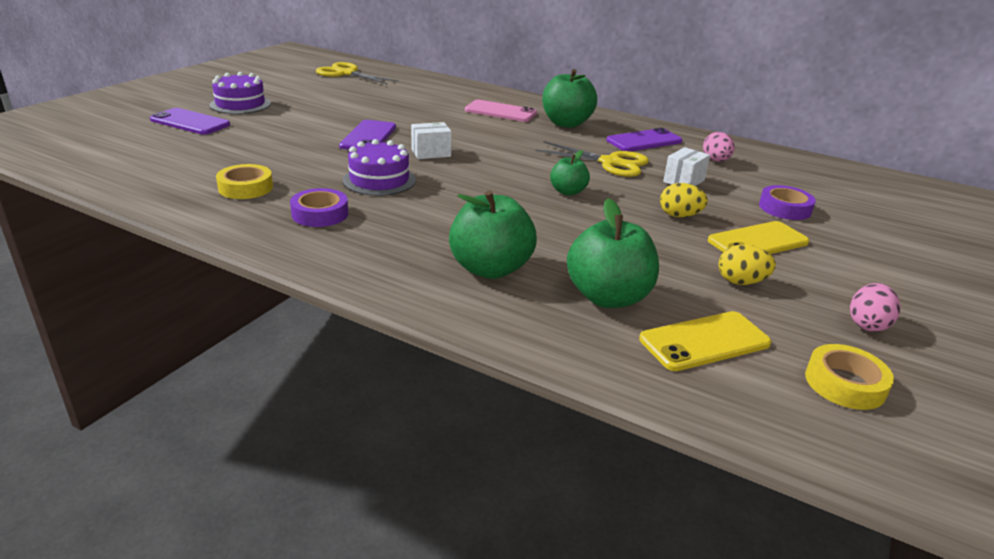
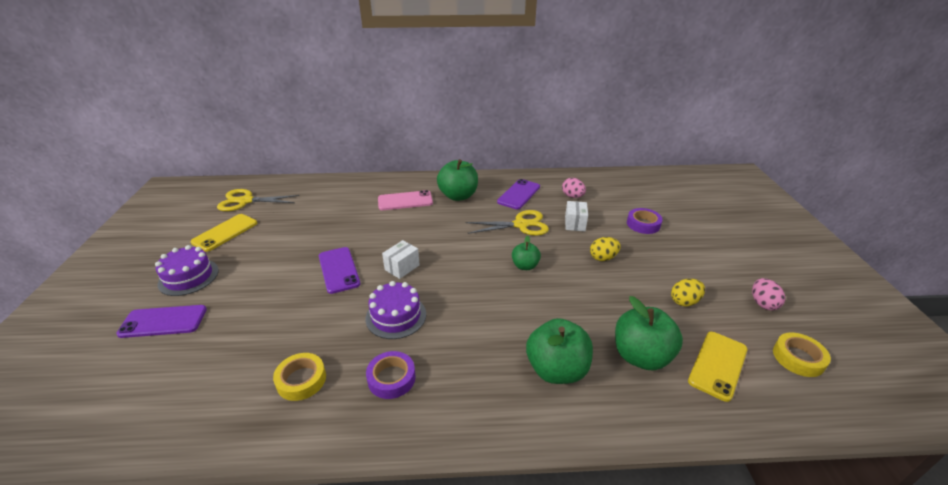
camera: 30 degrees left, 5 degrees up
(758, 241) = (659, 261): yellow phone -> yellow phone (225, 232)

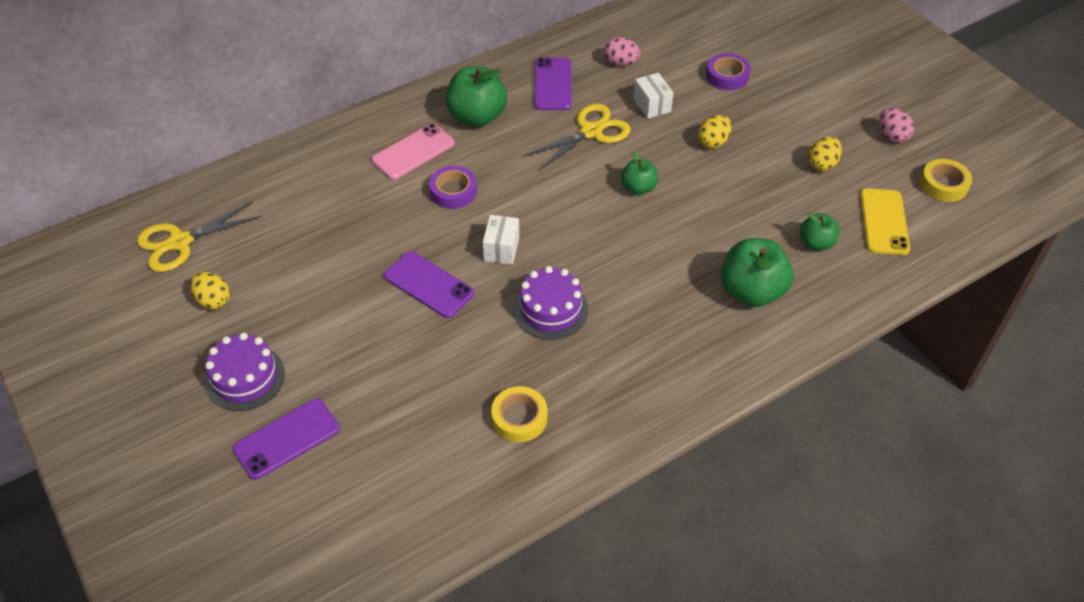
camera: 30 degrees left, 15 degrees up
(225, 232) = (213, 300): yellow phone -> yellow egg
(391, 378) = (607, 373): purple tape -> purple tape (453, 191)
(641, 356) = (816, 243): green apple -> green apple, size x0.57

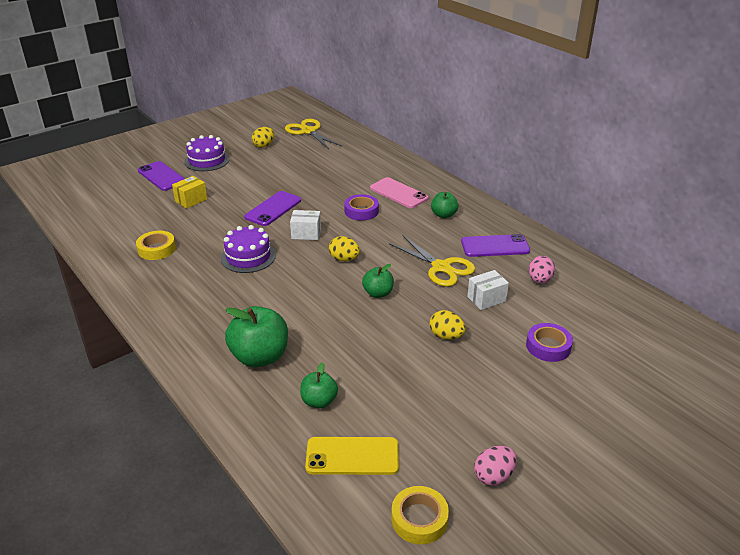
camera: 85 degrees right, 15 degrees down
(381, 388) = (191, 200): none -> yellow box
(477, 116) = (443, 215): green apple -> green apple, size x0.57
(822, 164) = (432, 412): yellow egg -> yellow egg (344, 259)

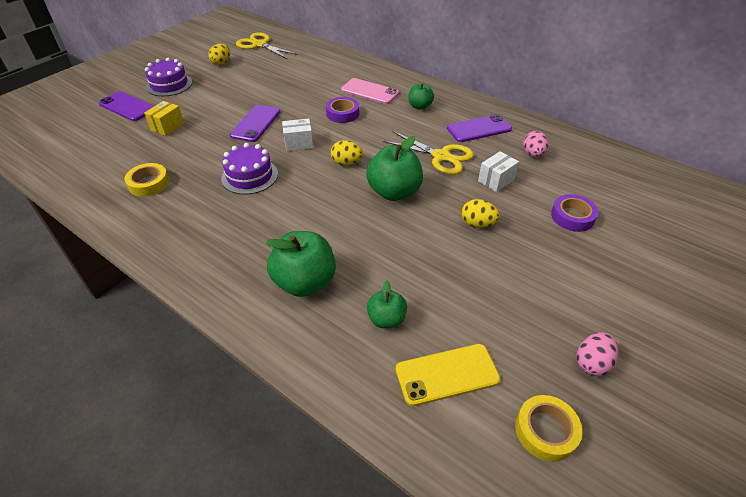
camera: 15 degrees left, 10 degrees up
(378, 293) = (394, 192): green apple -> green apple, size x1.75

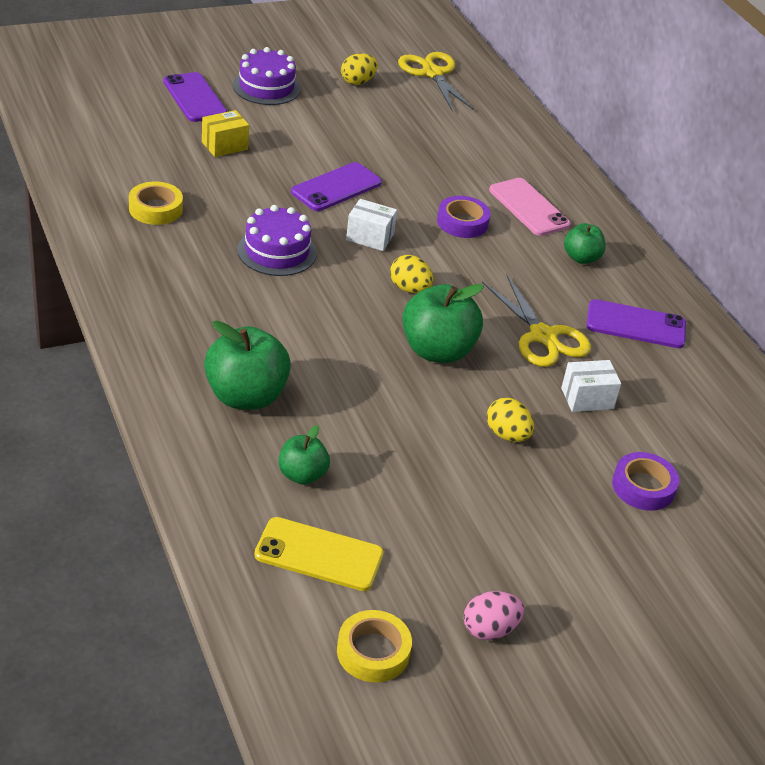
camera: 25 degrees right, 5 degrees down
(533, 154) = (677, 391): pink egg -> none

